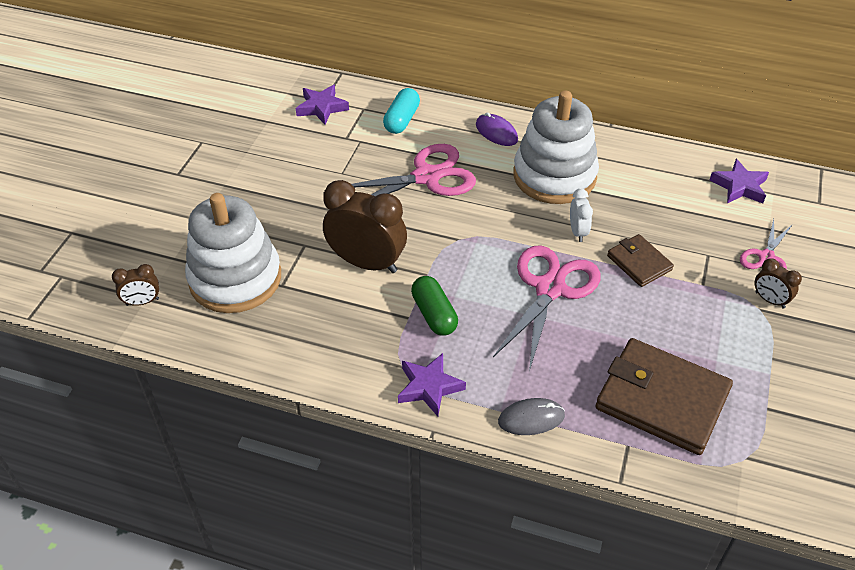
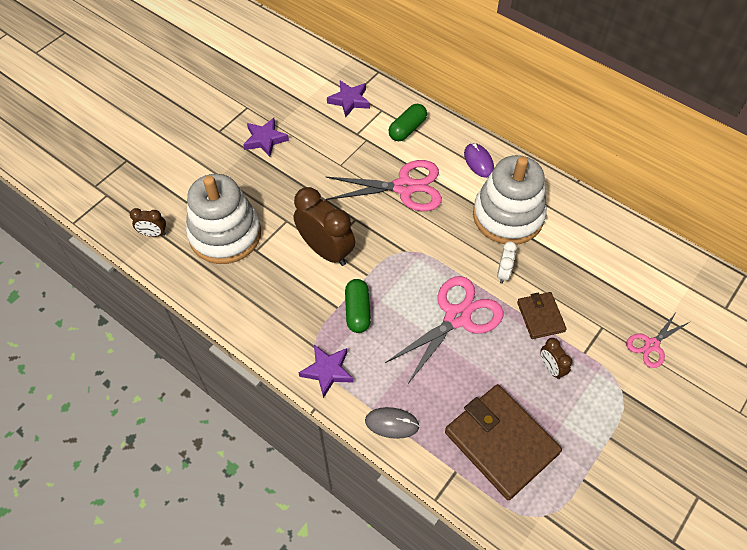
camera: 20 degrees right, 10 degrees up
(402, 120) = (407, 129): turquoise capsule -> green capsule
(739, 186) = (662, 271): purple star -> purple star (265, 139)
(769, 300) = (634, 385): brown clock -> brown clock (551, 368)

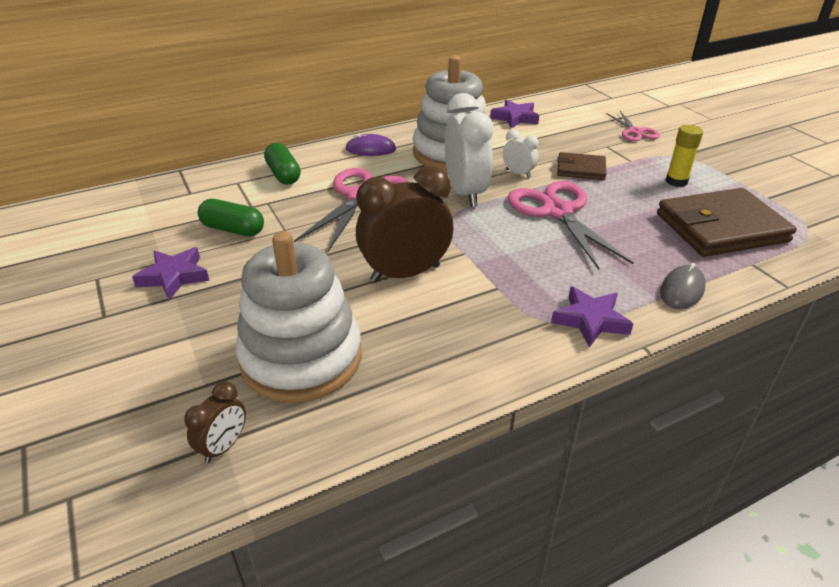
camera: 65 degrees left, 20 degrees down
(349, 100) = (195, 198): purple star -> purple star (515, 118)
(357, 311) = (512, 273): green capsule -> green capsule (233, 229)
(448, 248) = (465, 193): none -> white clock
(551, 368) = (641, 180): brown clock -> none
(566, 397) = (676, 181): none -> yellow glue stick

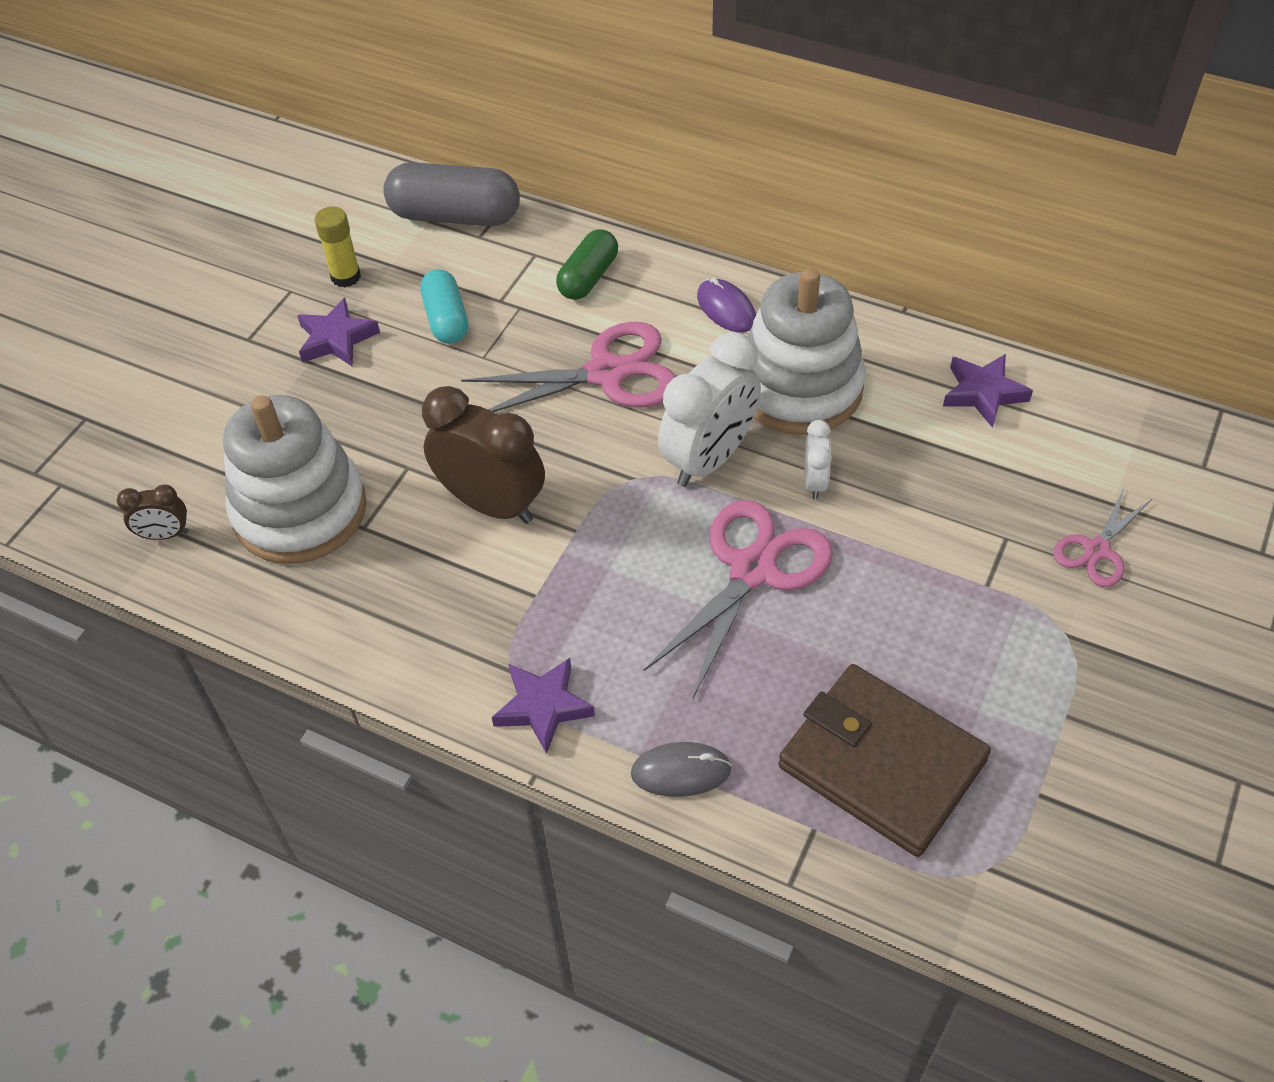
camera: 55 degrees right, 15 degrees up
(158, 193) = (455, 216): none -> grey capsule
(233, 229) = (446, 319): green capsule -> turquoise capsule
(581, 169) = (897, 541): brown wallet -> none
(676, 181) = (974, 664): yellow glue stick -> yellow glue stick (346, 277)

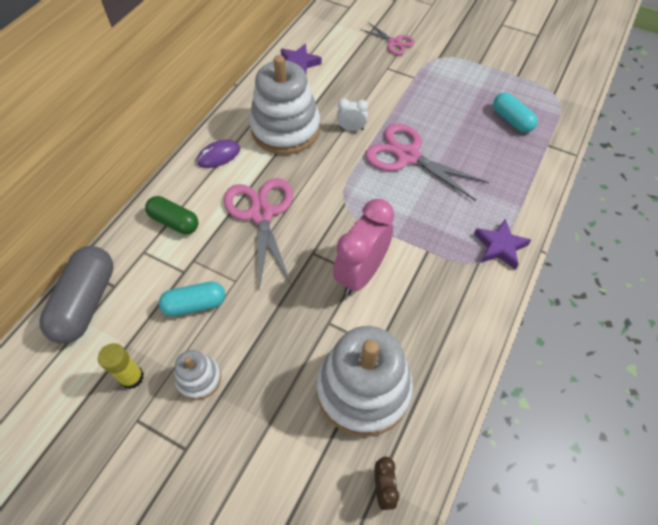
camera: 90 degrees left, 5 degrees up
(336, 339) = (199, 378): purple star -> white stacking toy
(492, 504) = (361, 273): brown clock -> pink clock
(681, 771) = (528, 190): grey mouse -> none
(709, 459) = (333, 169): white clock -> none
(881, 763) = (511, 120): brown wallet -> turquoise capsule

